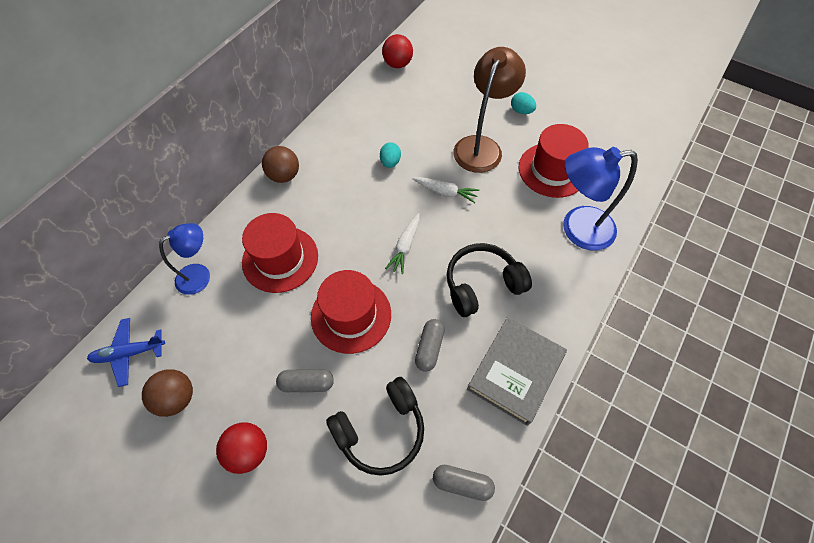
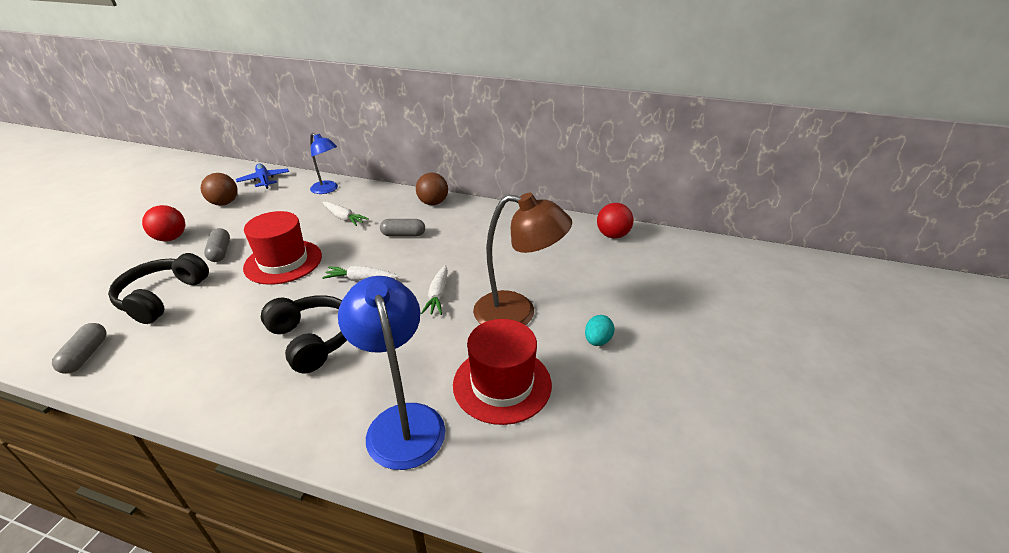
camera: 75 degrees right, 25 degrees down
(280, 259) = (343, 218): red hat -> white carrot
(381, 430) = (162, 297): black headphones -> black headphones turned 60 degrees clockwise
(390, 162) = (468, 253): turquoise egg -> none
(429, 348) = (239, 313): grey capsule -> grey capsule (403, 235)
(515, 372) = (195, 380): grey book -> none

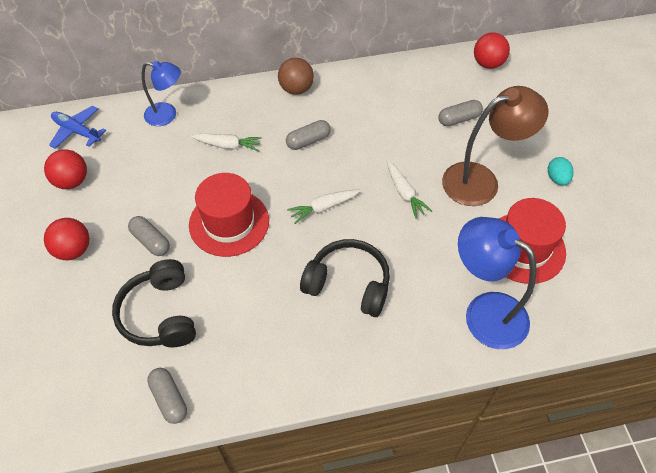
camera: 30 degrees left, 20 degrees up
(224, 203) = (72, 181): brown ball -> red ball
(545, 263) = (459, 119): none -> grey capsule

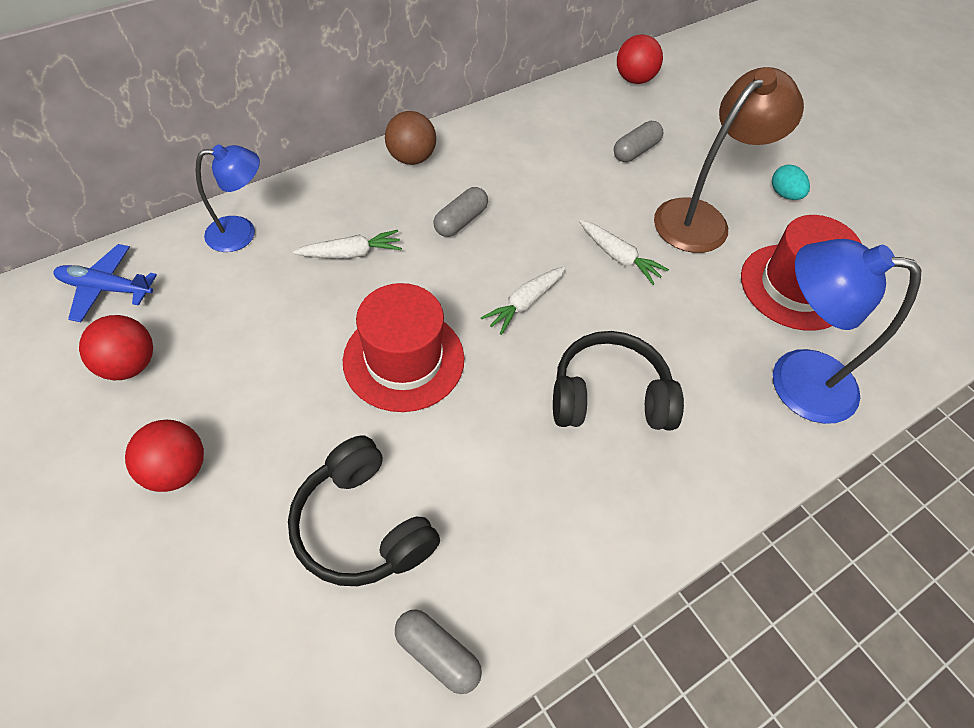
camera: 25 degrees left, 0 degrees up
(151, 241) = (298, 420): grey capsule -> none

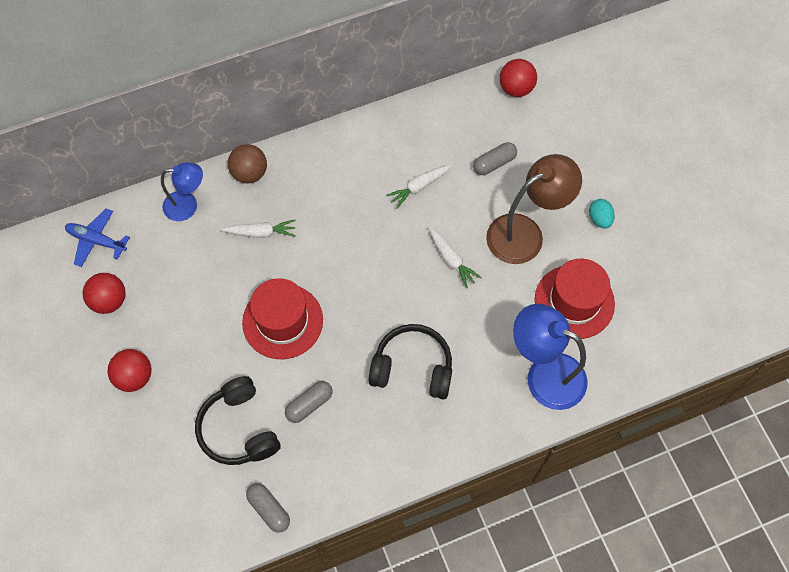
camera: 15 degrees right, 10 degrees up
(411, 158) = (318, 152): brown ball -> brown ball (249, 173)
(460, 221) = (343, 214): grey capsule -> grey capsule (309, 404)
(525, 303) = (373, 289): white carrot -> white carrot (419, 187)

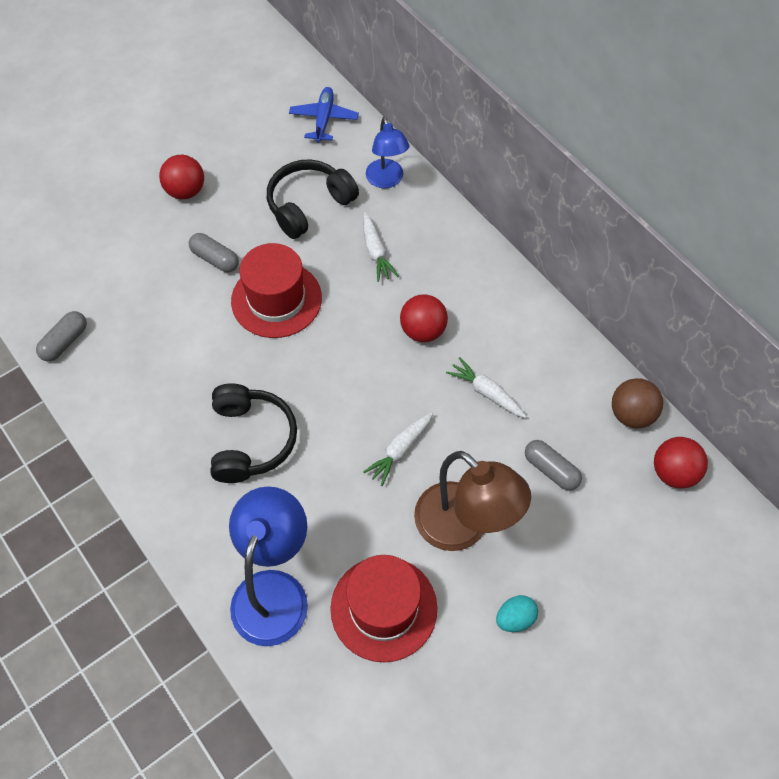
camera: 75 degrees right, 5 degrees down
(109, 300) = (261, 148): red ball -> red ball (423, 330)
(239, 429) = (147, 292): black headphones -> black headphones (309, 205)
(249, 173) = (445, 223): brown ball -> brown ball (631, 414)
(309, 404) = (186, 349): grey capsule -> grey capsule (215, 259)

